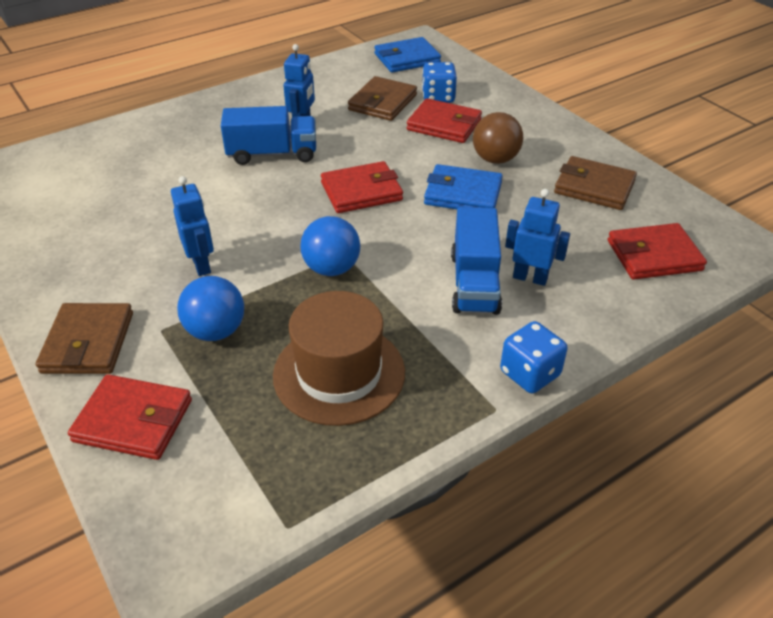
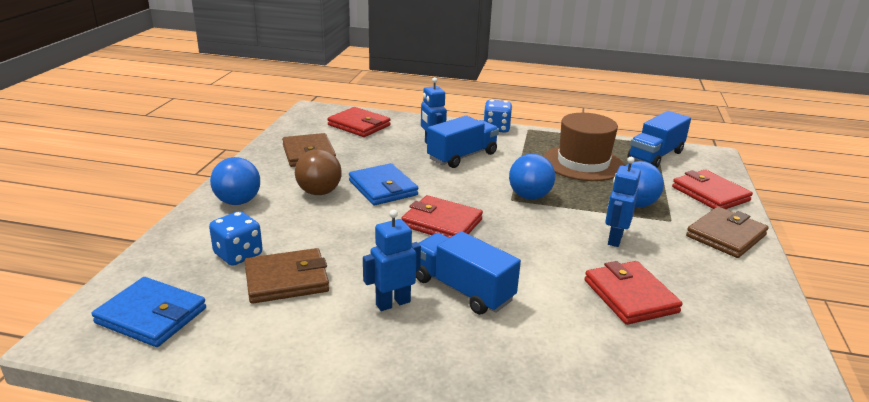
camera: 135 degrees left, 15 degrees down
(260, 476) = (655, 156): none -> blue truck
(444, 125) = (291, 231): red wallet -> red wallet (630, 296)
(523, 120) = (238, 202): none -> blue ball

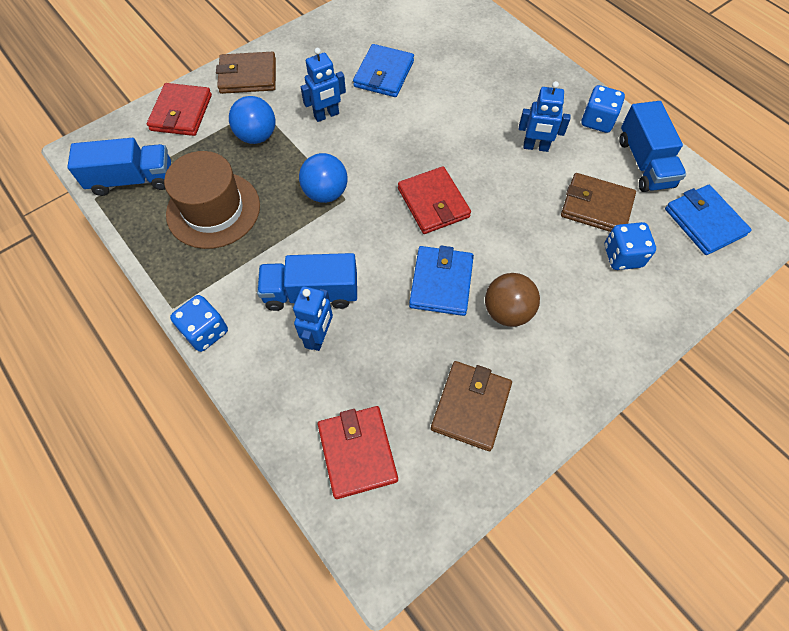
camera: 140 degrees left, 35 degrees up
(238, 202) = (595, 341): blue ball -> none
(340, 367) = (597, 121): none -> blue dice
(463, 289) = (481, 133): blue truck -> blue truck (644, 163)
(630, 296) = (384, 74): red wallet -> blue wallet

